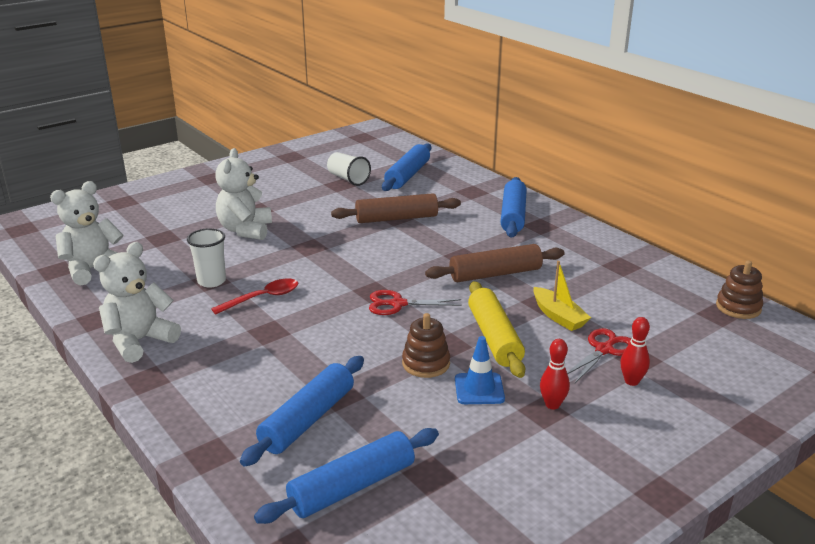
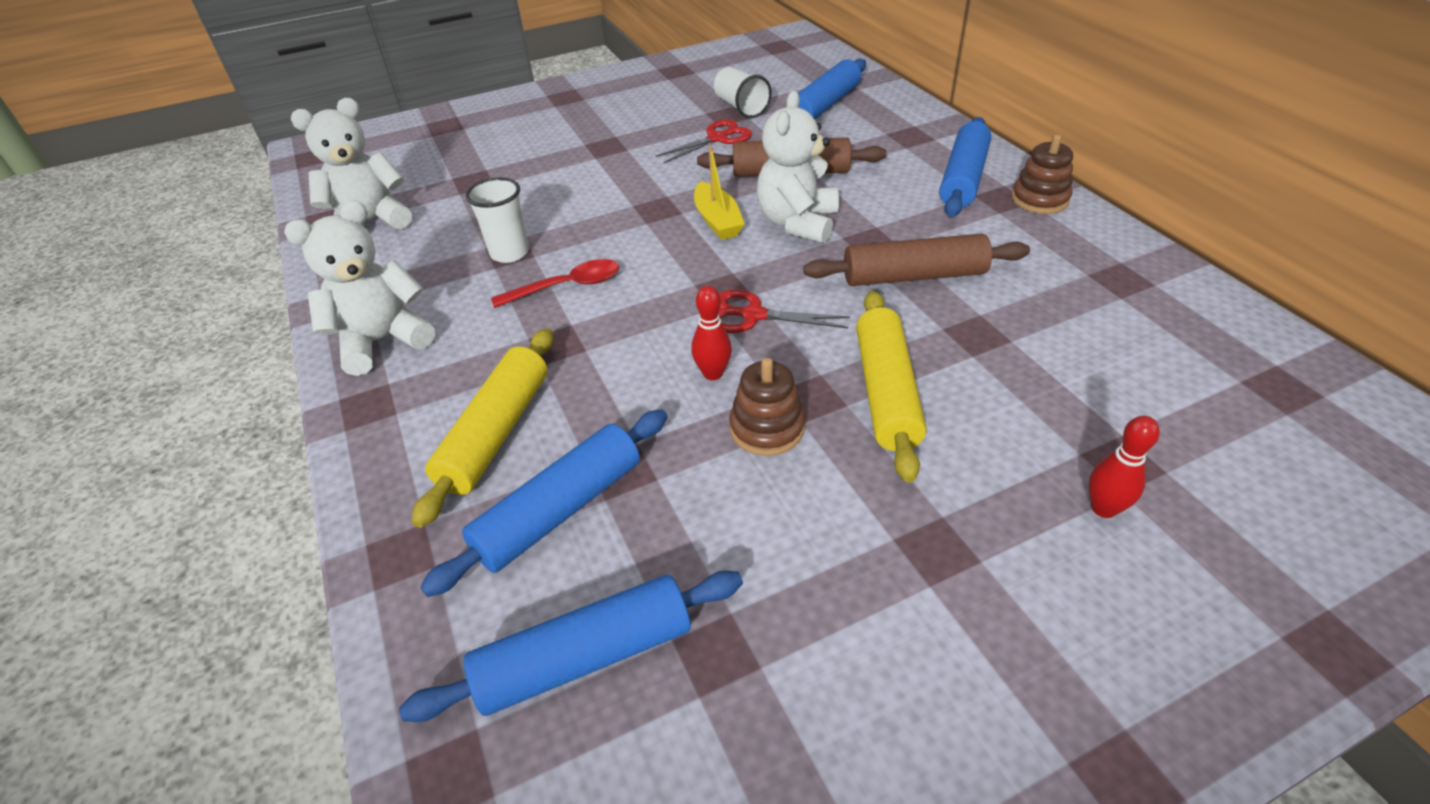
camera: 15 degrees right, 15 degrees up
(245, 230) = (581, 177): white teddy bear -> white teddy bear (797, 223)
(247, 384) = (496, 433): none -> yellow rolling pin
(479, 389) = (839, 489): blue traffic cone -> none
(552, 405) = (954, 538): red bowling pin -> red bowling pin (713, 373)
(558, 316) = (999, 363): yellow boat -> yellow boat (717, 221)
(604, 350) = (1064, 437): red scissors -> red scissors (717, 138)
(738, 307) = (1320, 378): brown stacking toy -> brown stacking toy (1039, 199)

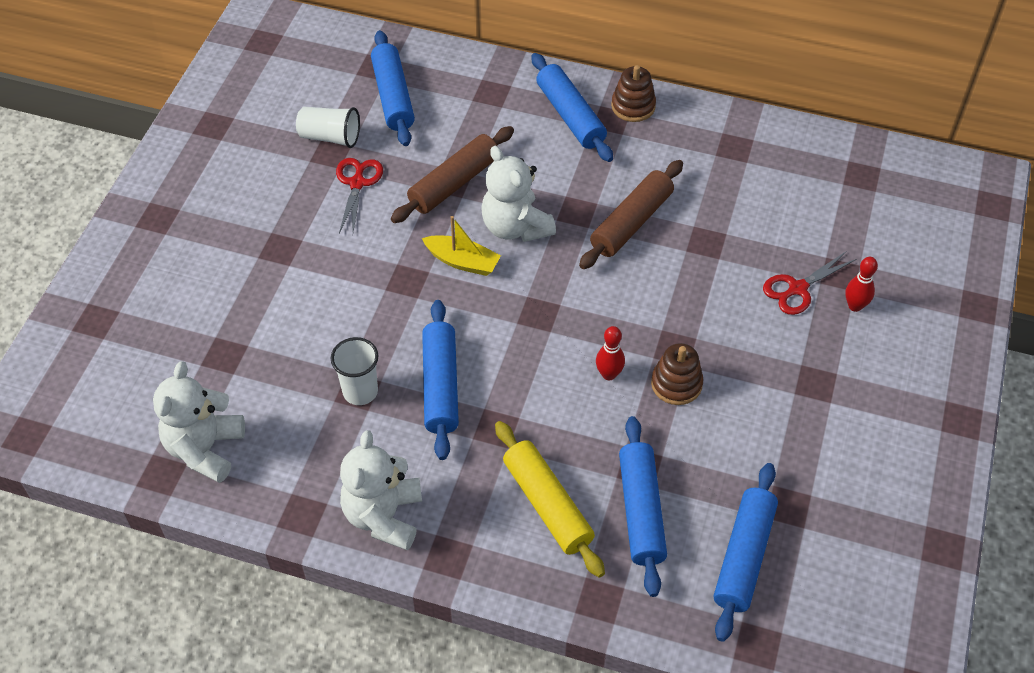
camera: 50 degrees left, 10 degrees up
(567, 287) = (440, 386): red spoon -> blue rolling pin
(753, 315) = (580, 318): red scissors -> red scissors (798, 289)
(886, 392) = (705, 315): yellow rolling pin -> none

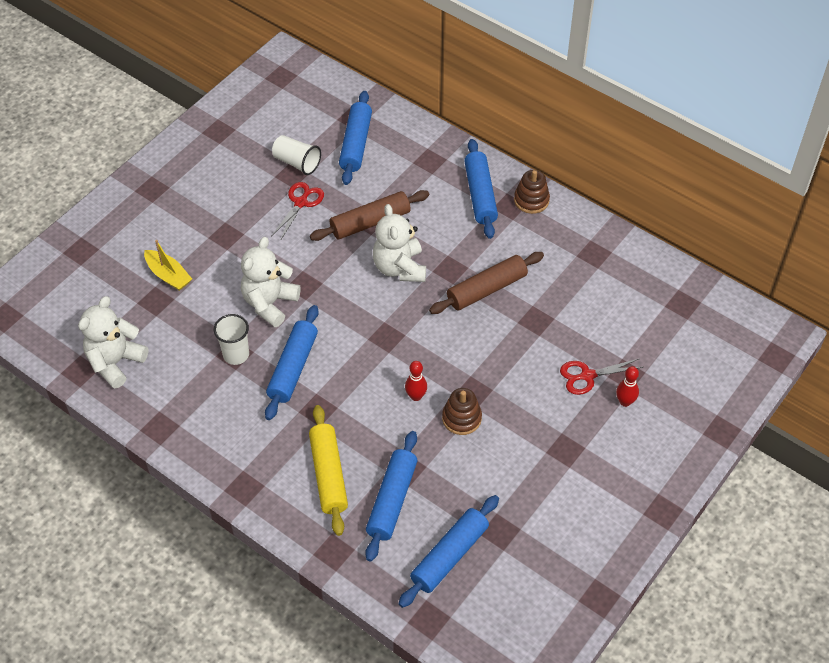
camera: 20 degrees right, 0 degrees up
(384, 516) = (213, 446): white teddy bear -> white teddy bear (270, 303)
(462, 261) = (349, 282): yellow boat -> yellow boat (168, 275)

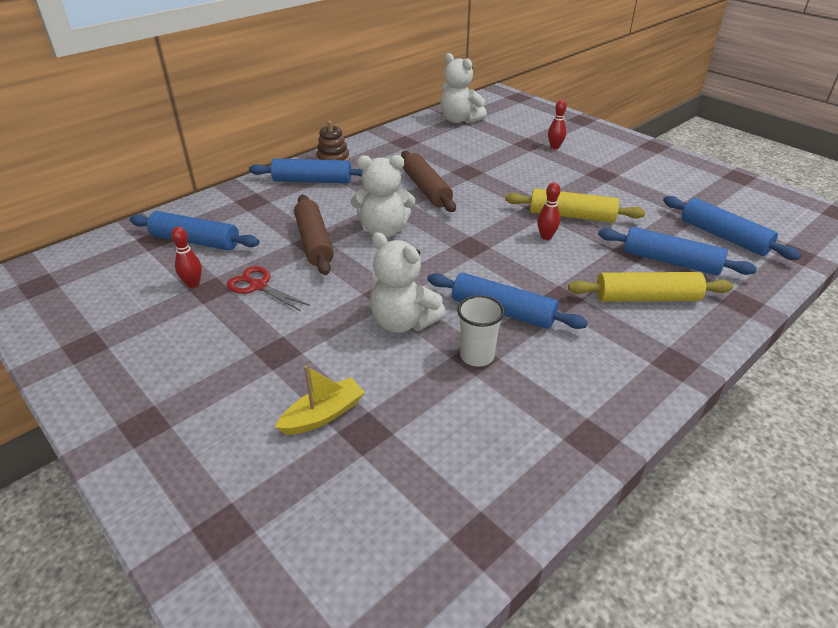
camera: 80 degrees left, 15 degrees down
(115, 362) = (471, 488): white teddy bear -> white teddy bear (459, 120)
(297, 163) = (193, 284): white cup -> red bowling pin
(461, 418) = (571, 216): brown stacking toy -> yellow rolling pin
(587, 376) = (528, 157): red scissors -> none

